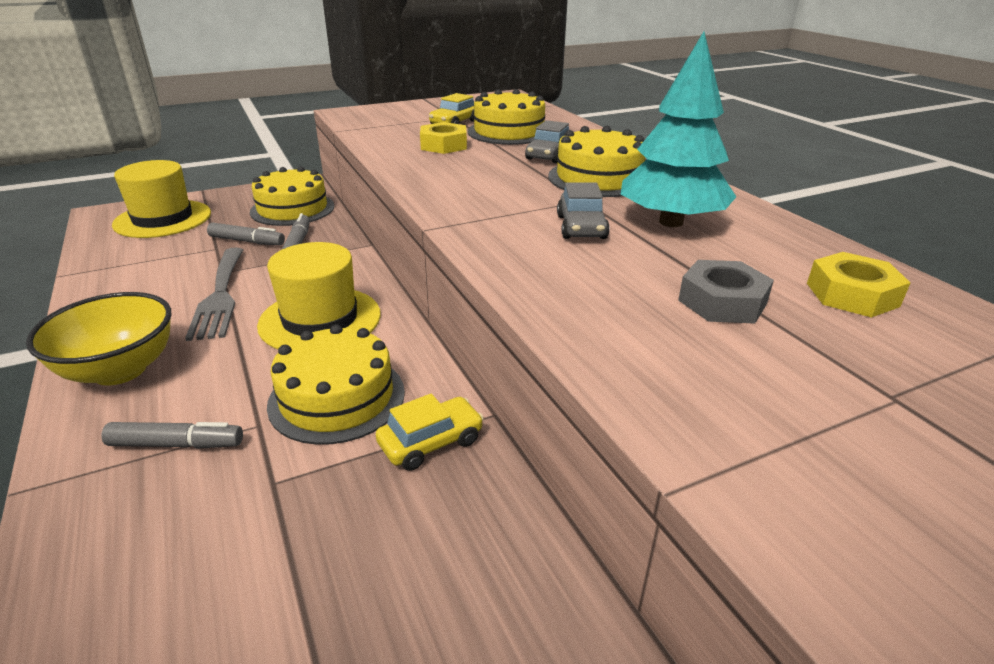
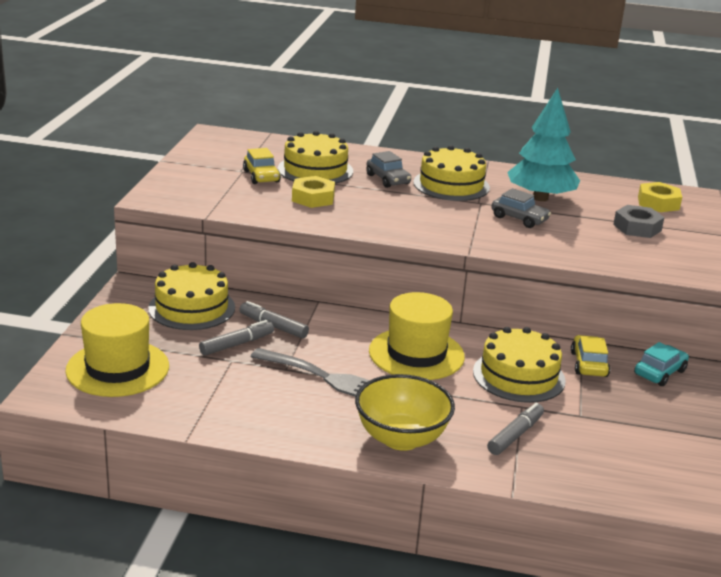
camera: 55 degrees left, 5 degrees down
(485, 523) = (660, 372): none -> turquoise car

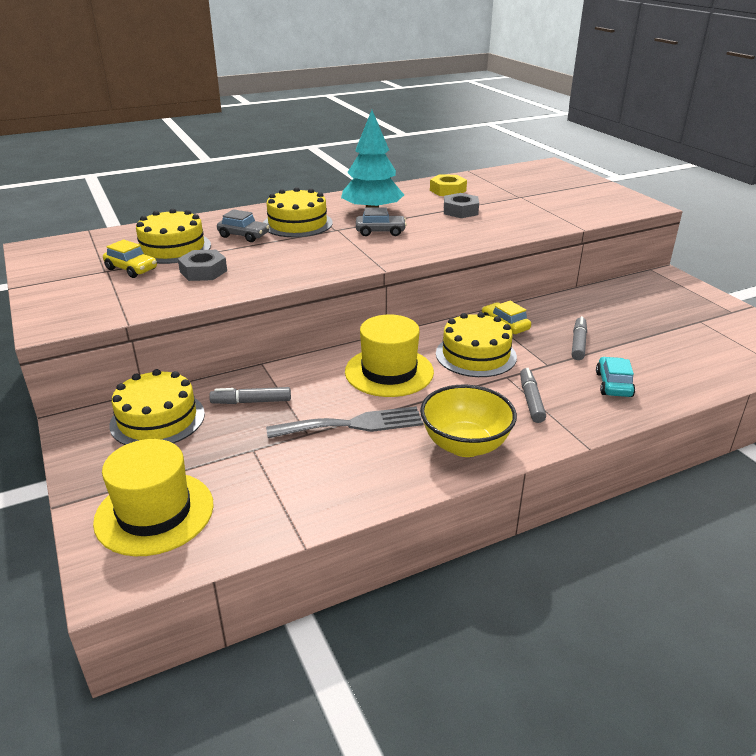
camera: 35 degrees left, 5 degrees up
(237, 344) = (240, 433): grey marker -> grey marker (578, 343)
(313, 198) = (203, 271): yellow nut -> grey nut
(660, 372) = (550, 312): turquoise car -> turquoise car (613, 384)

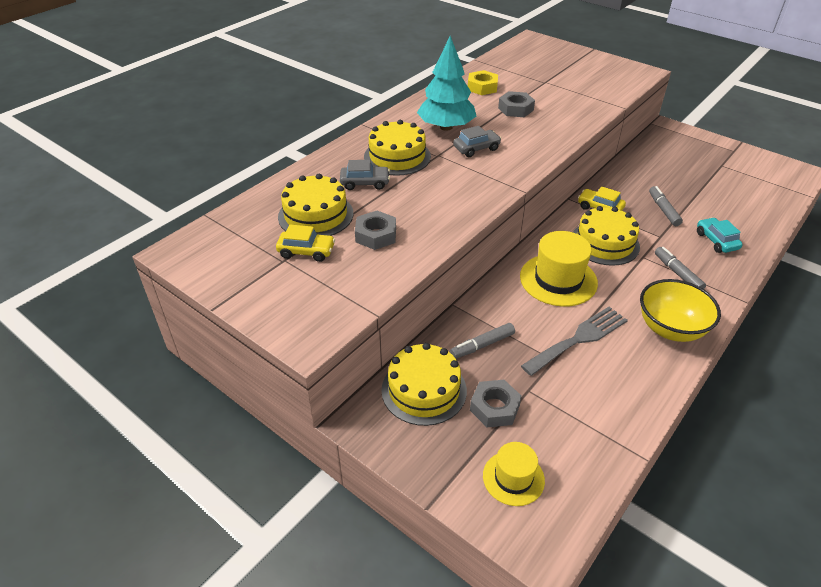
camera: 25 degrees left, 10 degrees up
(154, 513) = (513, 478): yellow hat -> yellow hat, size x0.61
(204, 453) = (494, 408): none -> grey nut

